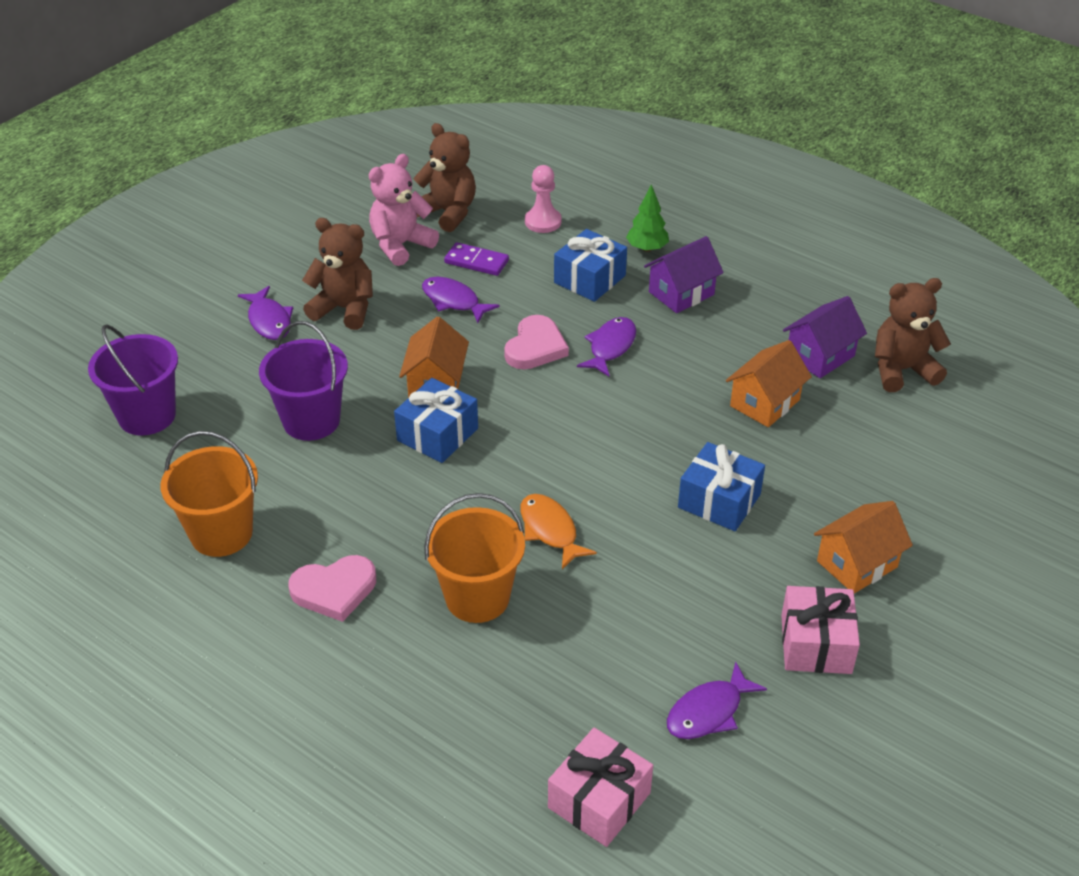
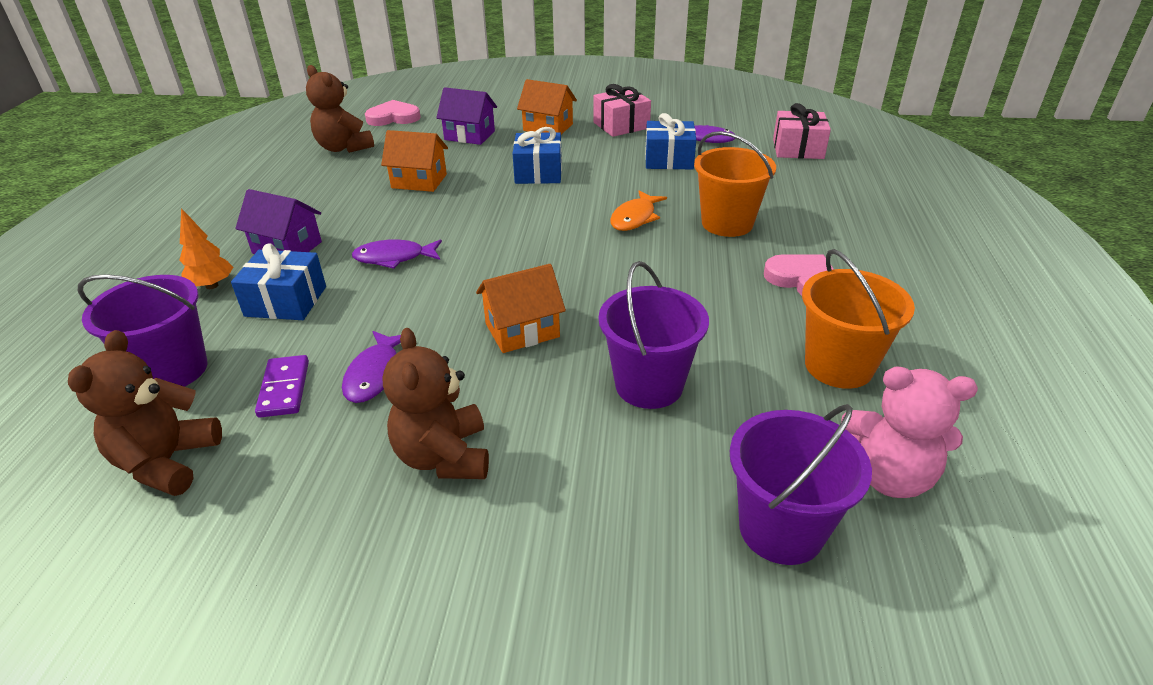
camera: 120 degrees left, 5 degrees down
(269, 321) = (515, 518): purple fish -> none
(401, 245) = (270, 472): pink teddy bear -> pink teddy bear (888, 476)
(437, 434) = (589, 301): blue gift -> blue gift (668, 159)
(535, 347) = (422, 295): pink heart -> pink heart (393, 117)
(543, 222) = (172, 370): pink pawn -> purple bucket
(647, 248) = (212, 286): green tree -> orange tree
(820, 356) = (345, 175): purple house -> purple house (469, 135)

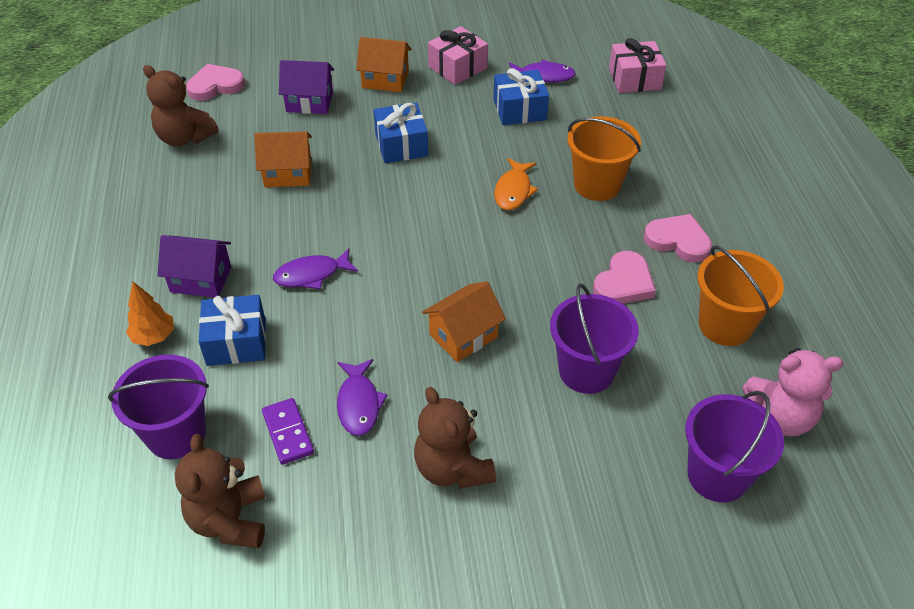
camera: 15 degrees left, 10 degrees up
(726, 309) = (624, 283): none -> pink heart

